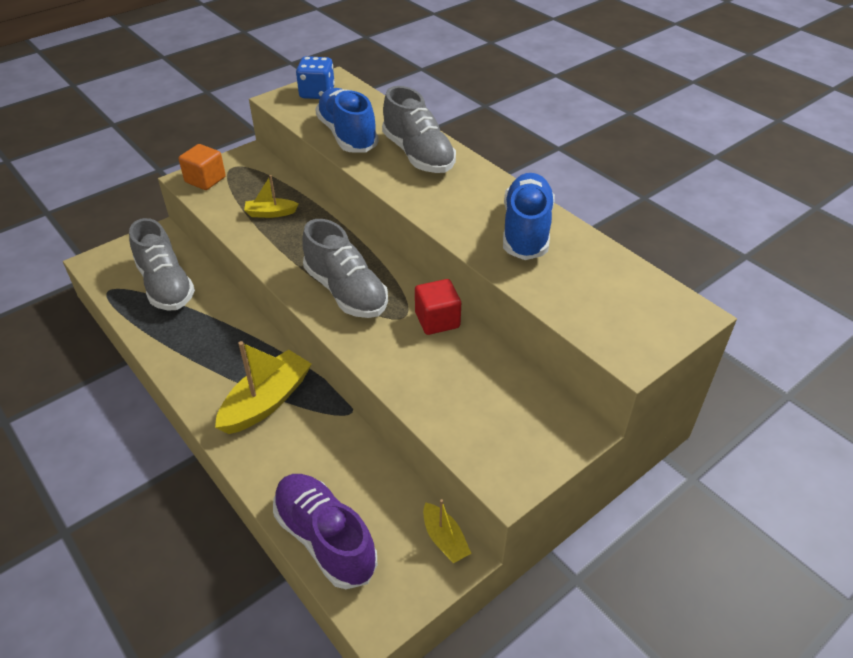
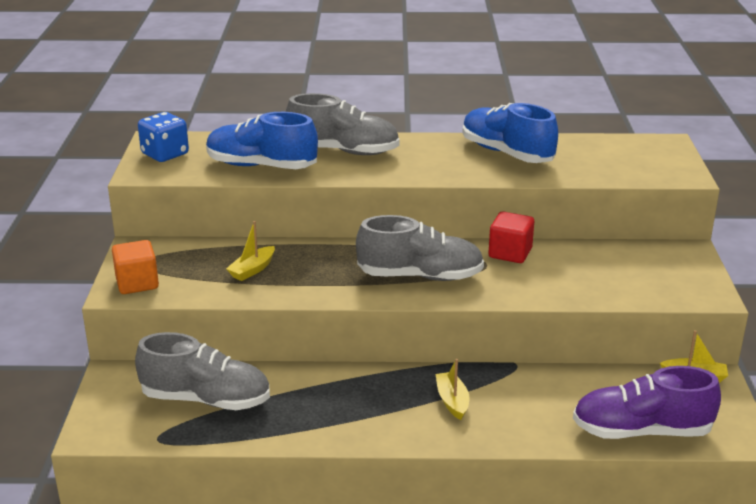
camera: 50 degrees left, 15 degrees down
(266, 401) = (452, 401): yellow boat -> yellow boat, size x0.54

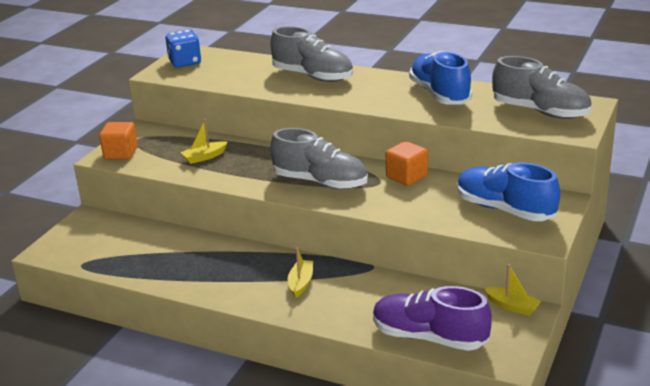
camera: 25 degrees right, 0 degrees up
(206, 399) = (132, 245): grey shoe -> grey shoe (540, 112)
(261, 166) = (243, 79): blue shoe -> blue shoe (504, 210)
(510, 253) = (406, 177): red cube -> orange cube

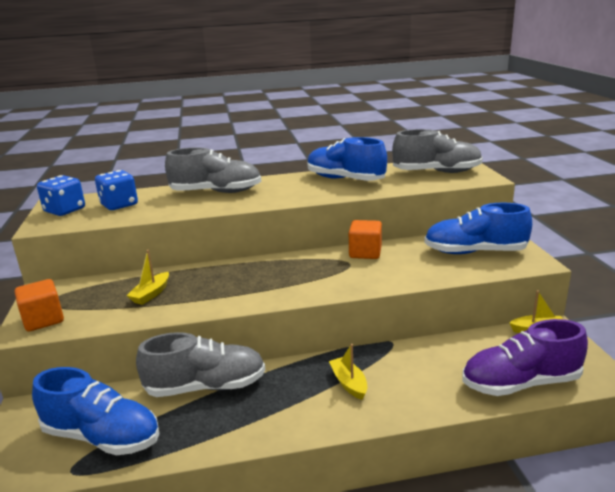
camera: 35 degrees left, 5 degrees down
(114, 252) = (102, 436): none -> blue shoe
(227, 68) = (119, 205): none -> blue dice
(320, 182) = (298, 279): grey shoe -> grey shoe (206, 386)

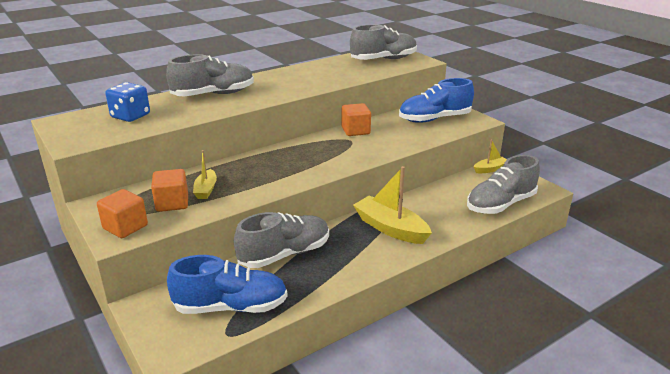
camera: 25 degrees left, 5 degrees up
(65, 210) = (78, 128): blue dice -> none
(107, 303) = (172, 203): none -> orange cube
(345, 179) = (316, 72): blue shoe -> none
(349, 383) = (390, 228): yellow boat -> yellow boat, size x1.84
(520, 383) = (500, 204): purple shoe -> grey shoe

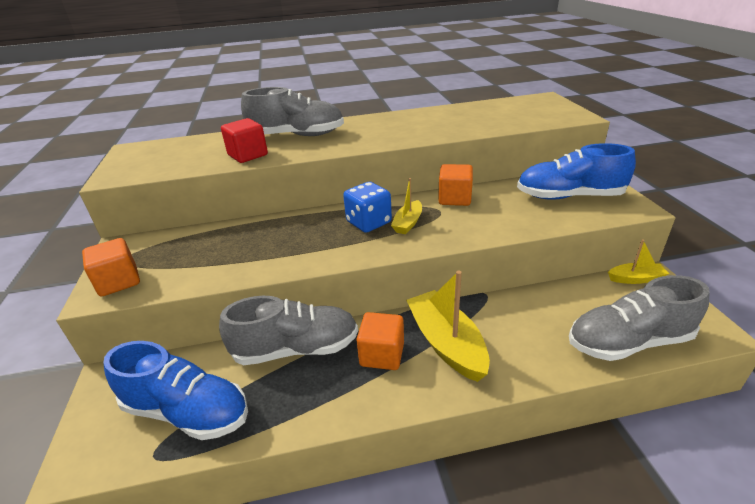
camera: 25 degrees right, 5 degrees up
(130, 116) = (195, 151): blue dice -> blue dice (369, 222)
(172, 203) = (187, 260): orange cube -> orange cube (382, 354)
(185, 114) = (248, 155): none -> red cube
(206, 190) = (233, 249): yellow boat -> yellow boat (408, 223)
(383, 59) = (525, 110): grey shoe -> none

